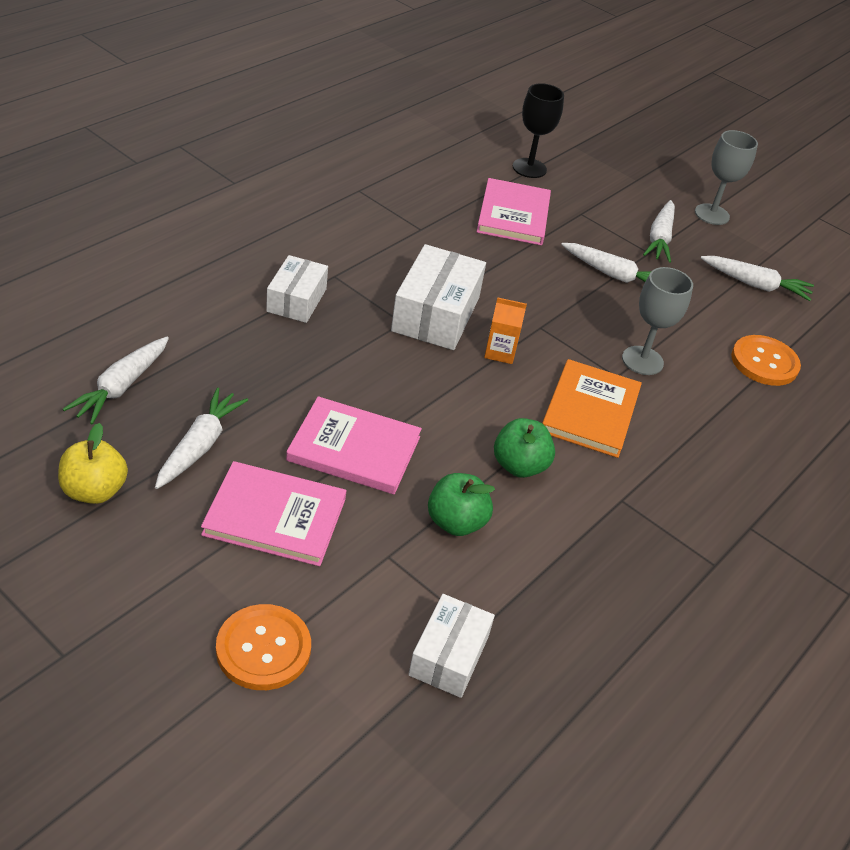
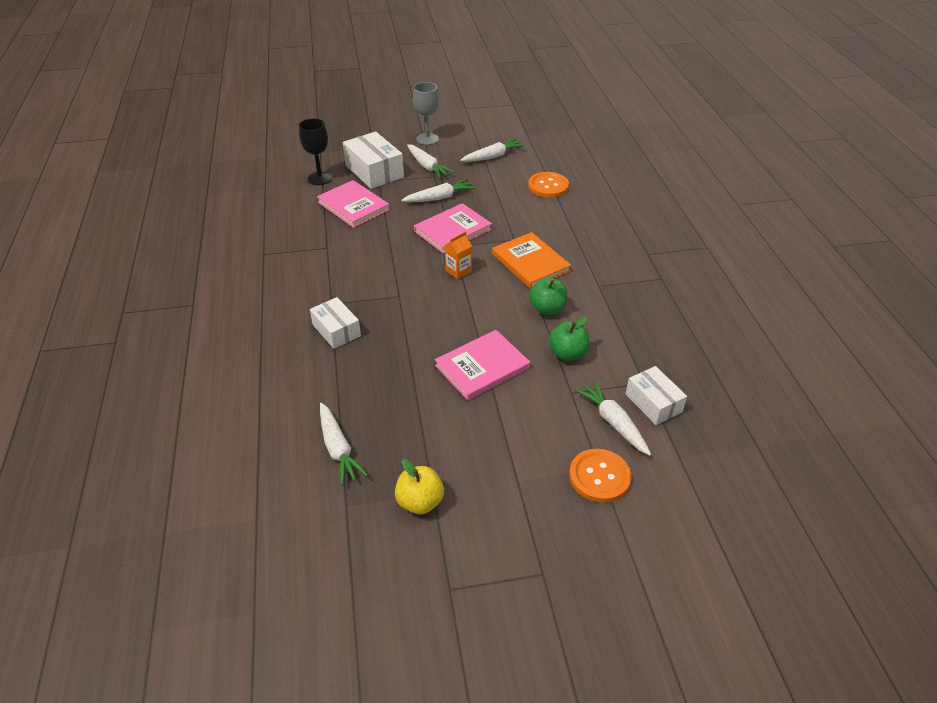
camera: 45 degrees left, 0 degrees up
(199, 446) = (423, 434): white carrot -> white carrot (613, 422)
(275, 516) = (507, 426): pink book -> pink book (452, 230)
(436, 314) = (405, 279): white box -> white box (374, 171)
(642, 360) = (511, 224): grey goblet -> none

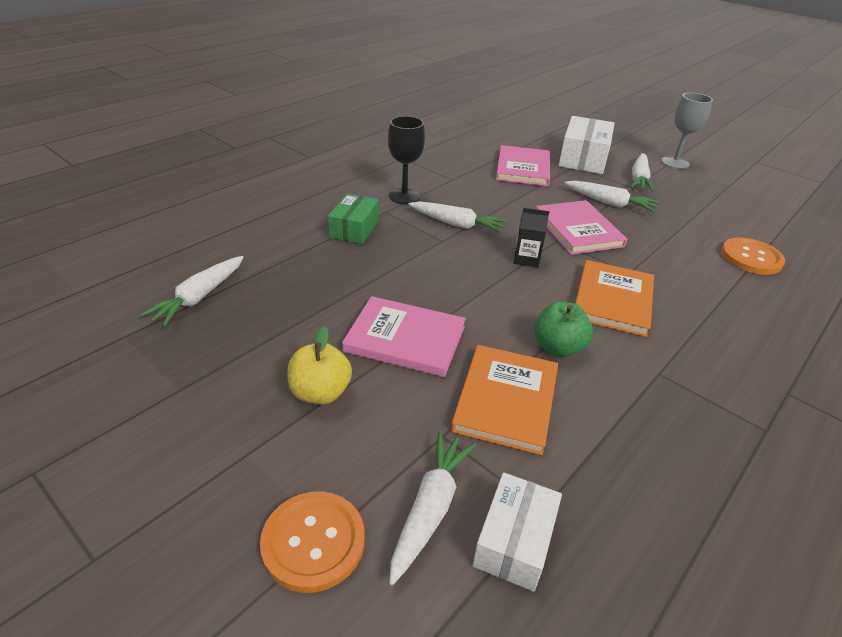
camera: 50 degrees right, 5 degrees down
(320, 178) = (530, 141): black goblet -> black goblet (404, 196)
(336, 330) = (354, 229): white box -> green box
(420, 502) = (159, 385): yellow apple -> yellow apple (320, 392)
(452, 230) = (578, 230): pink book -> pink book turned 60 degrees clockwise
(458, 271) = (526, 259): orange carton -> black carton
(493, 156) = (724, 205): white carrot -> white carrot (457, 224)
(567, 354) = (505, 400): green apple -> orange book

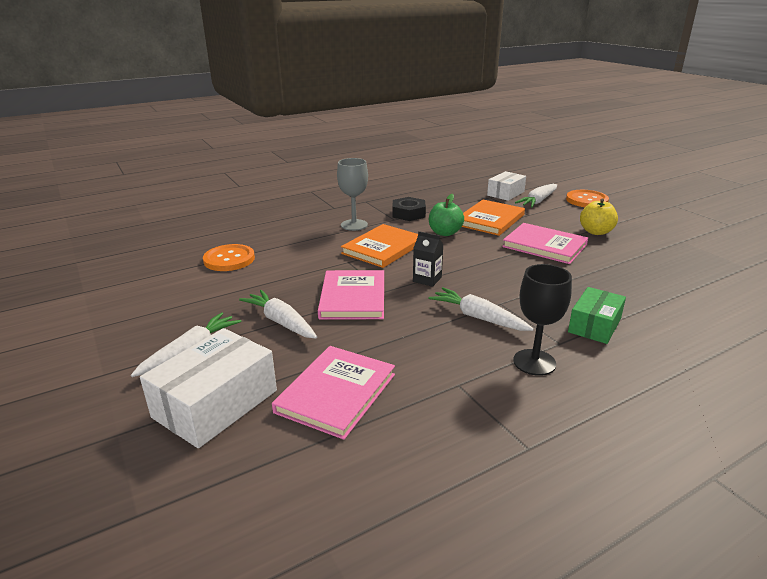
camera: 160 degrees left, 10 degrees down
(199, 297) = (713, 283): white carrot -> none
(652, 396) = (408, 213): none -> black nut
(674, 163) = (89, 374): grey goblet -> grey goblet (354, 225)

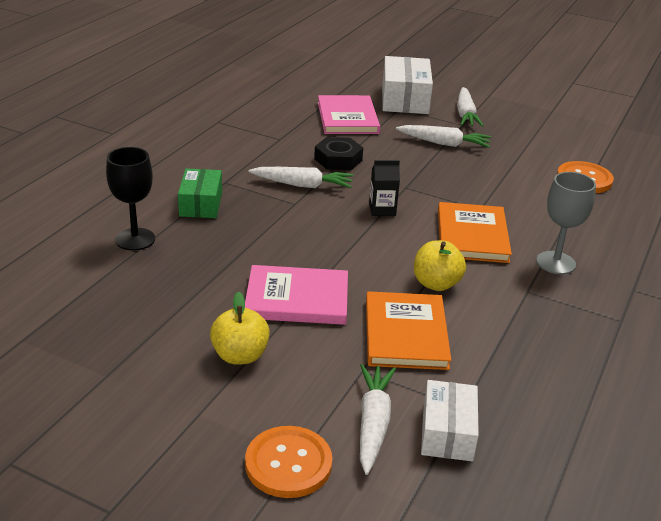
camera: 145 degrees right, 5 degrees up
(353, 297) = (422, 174): pink book -> none
(408, 213) = (526, 309): black nut -> black nut (338, 159)
(445, 233) = (436, 284): green apple -> yellow apple
(534, 362) = (237, 163): black goblet -> black goblet (135, 239)

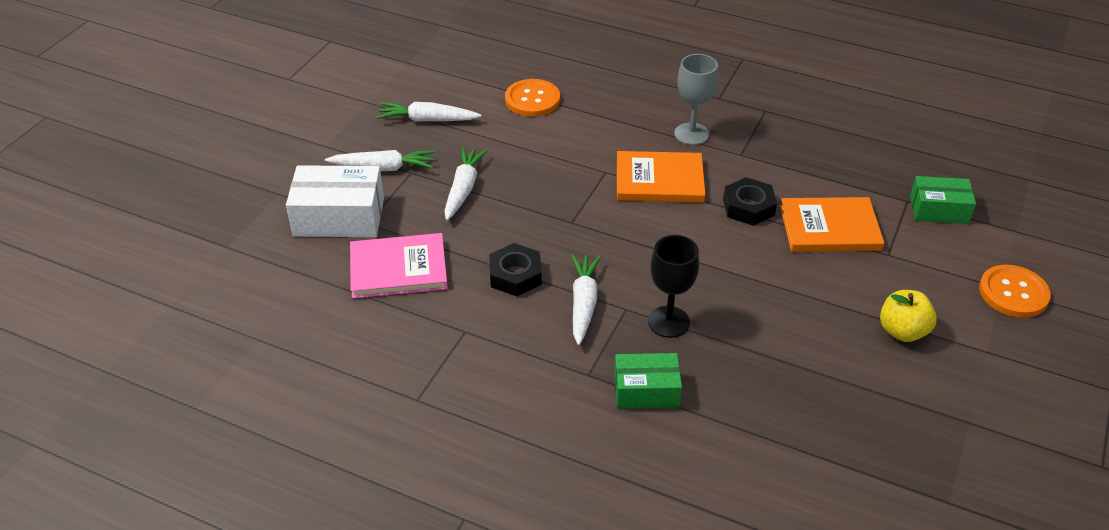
camera: 90 degrees left, 10 degrees up
(135, 239) = (739, 440): black goblet -> black goblet (668, 322)
(297, 299) = (804, 298): pink book -> none
(373, 423) = (948, 248): white carrot -> white carrot (427, 120)
(382, 209) = (624, 240): black carton -> none
(436, 284) = (748, 207): yellow apple -> black nut
(447, 432) = (939, 209): white box -> green box

